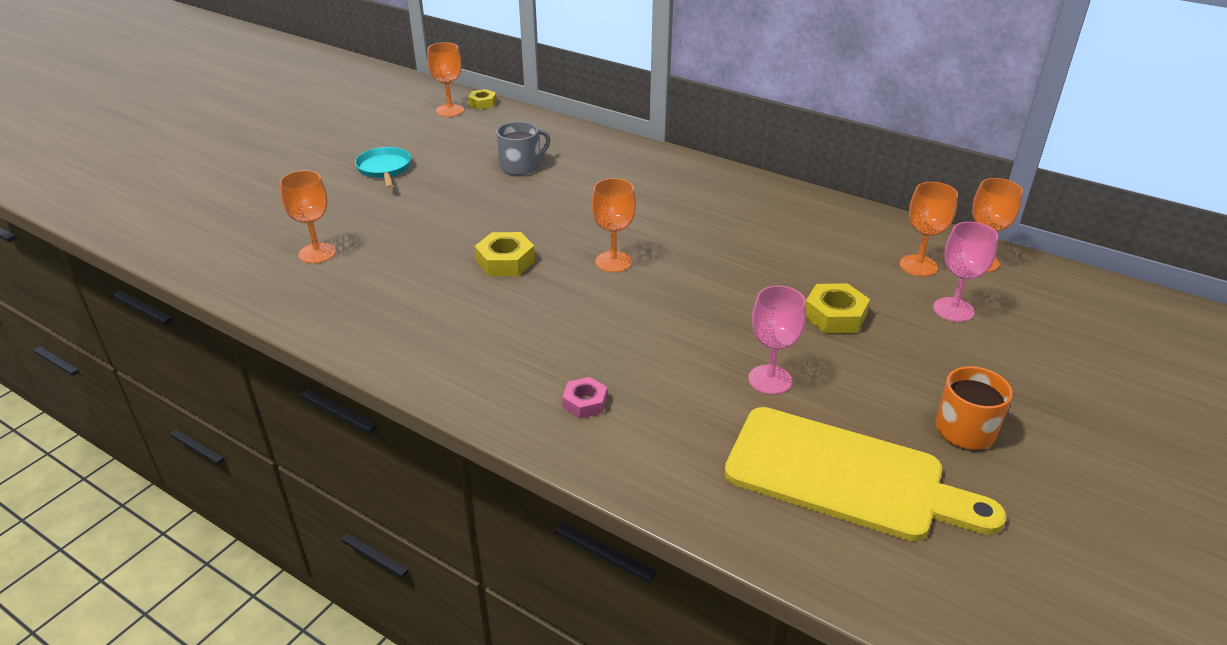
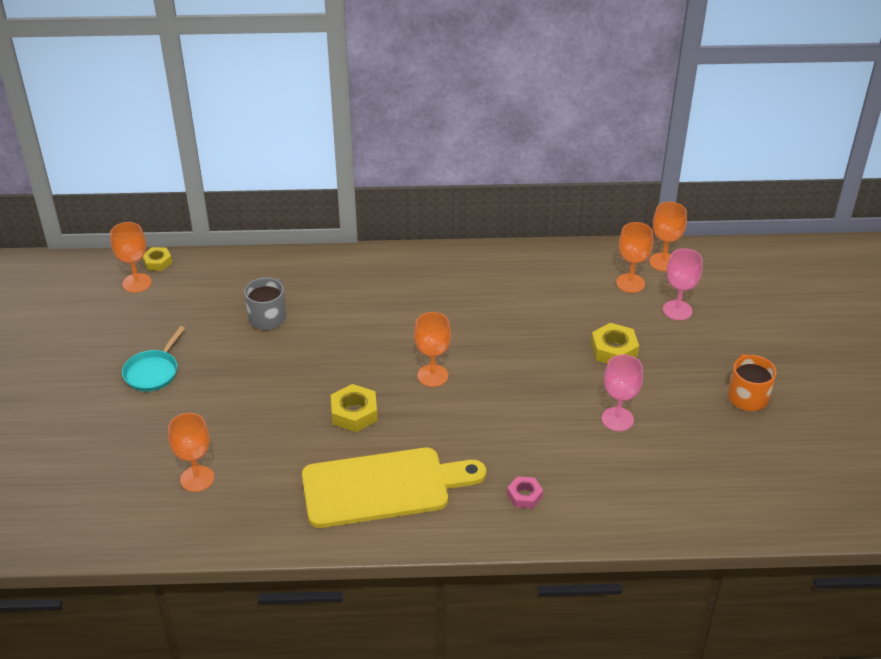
camera: 35 degrees left, 5 degrees up
(384, 169) = (153, 372): turquoise pan -> turquoise pan turned 105 degrees counterclockwise
(845, 476) = (712, 463): yellow cutting board -> yellow cutting board (383, 487)

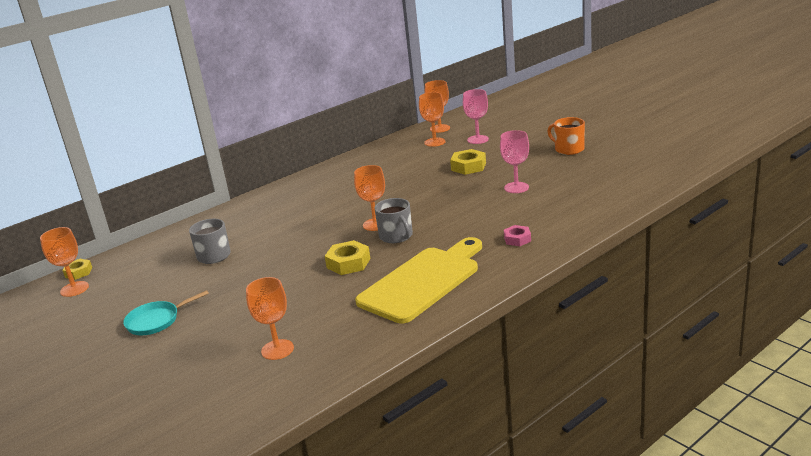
camera: 35 degrees left, 15 degrees down
(153, 372) = (156, 321): turquoise pan -> turquoise pan turned 75 degrees clockwise
(431, 407) = (396, 236): none -> grey mug

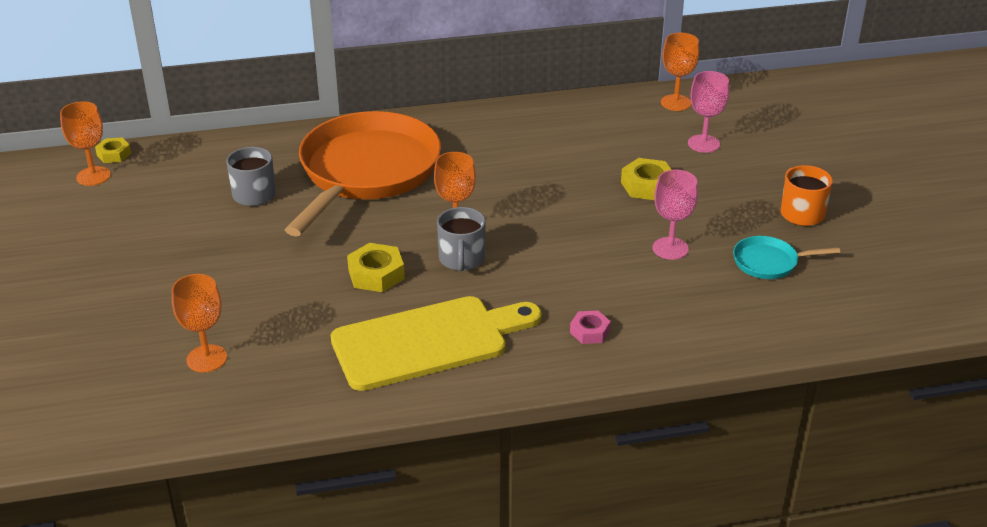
camera: 25 degrees right, 10 degrees up
(156, 321) = (131, 259): turquoise pan -> turquoise pan (769, 262)
(282, 219) = (366, 172): none -> orange pan
(434, 142) = (647, 124): orange goblet -> none

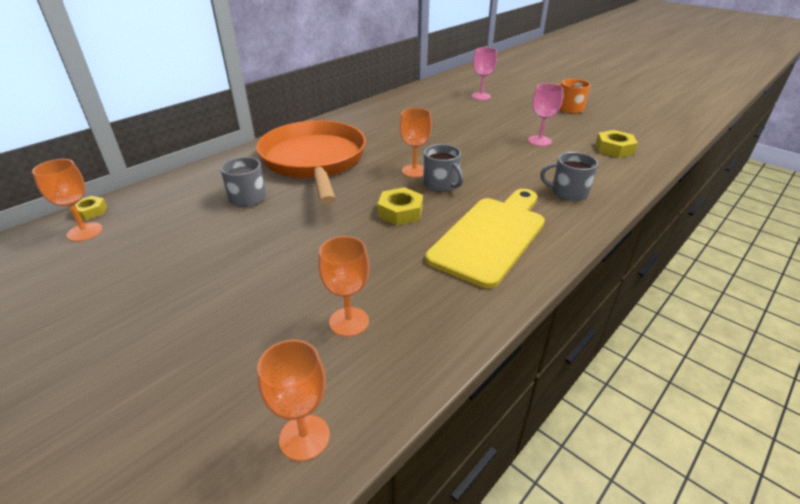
camera: 35 degrees left, 0 degrees up
(589, 331) = (568, 192): pink nut -> grey mug
(647, 186) = (484, 119): yellow nut -> yellow nut (614, 149)
(675, 103) = (441, 85): orange goblet -> orange goblet (304, 437)
(769, 262) = (591, 131): turquoise pan -> none

